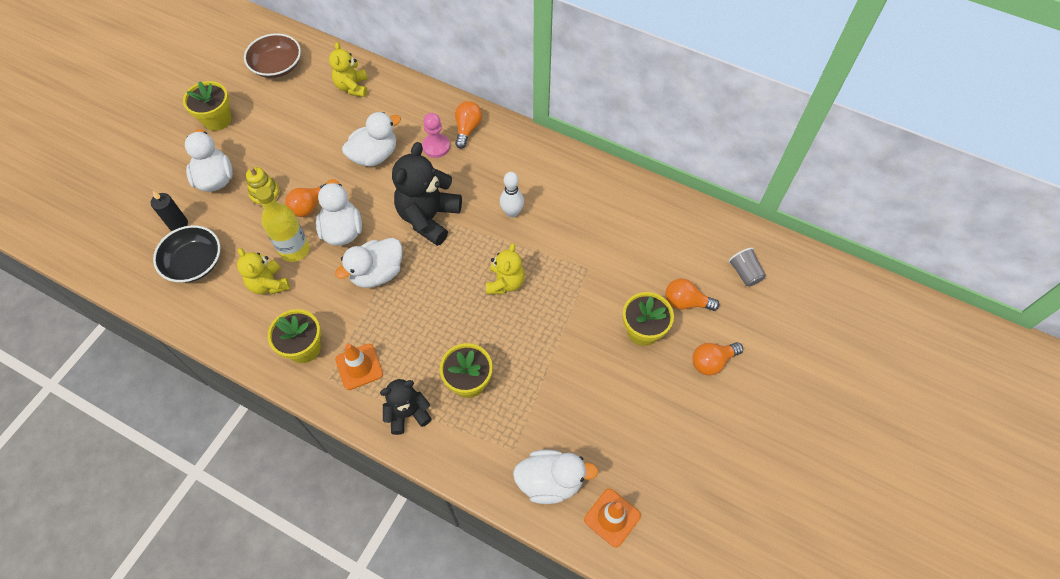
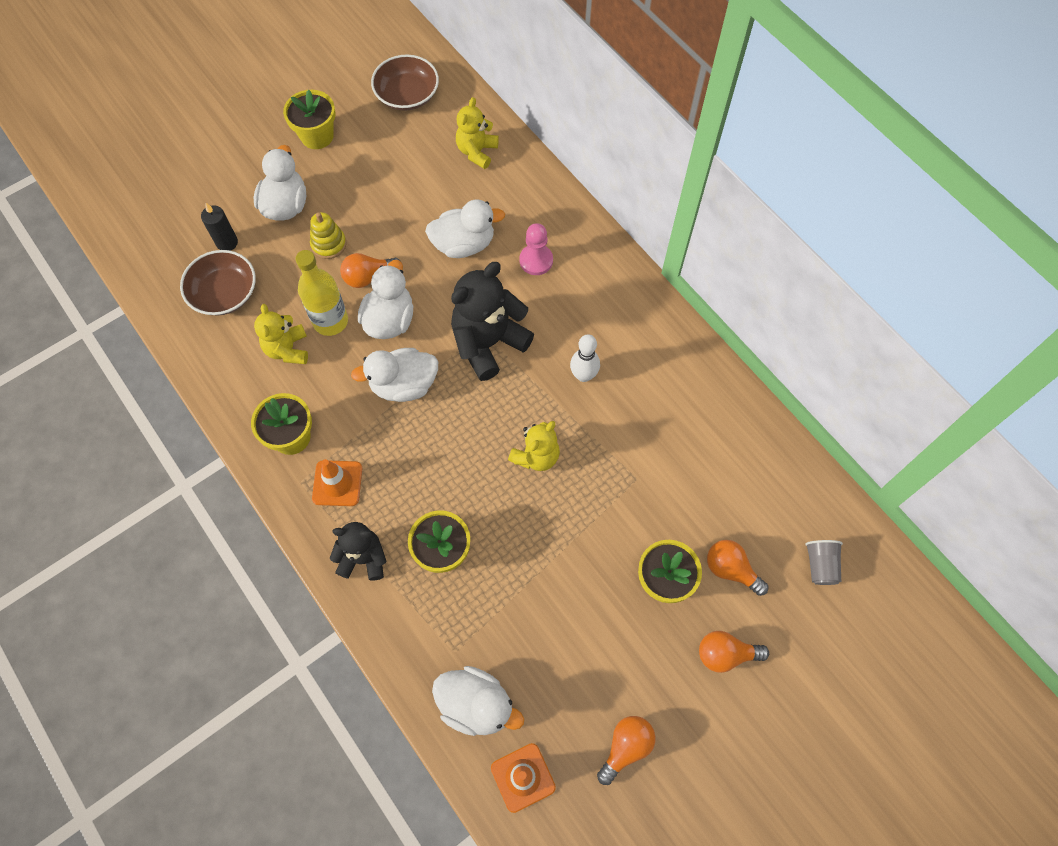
camera: 25 degrees right, 5 degrees up
(194, 262) = (224, 293): black bowl -> brown bowl
(467, 129) = (581, 253): orange light bulb -> orange light bulb (626, 747)

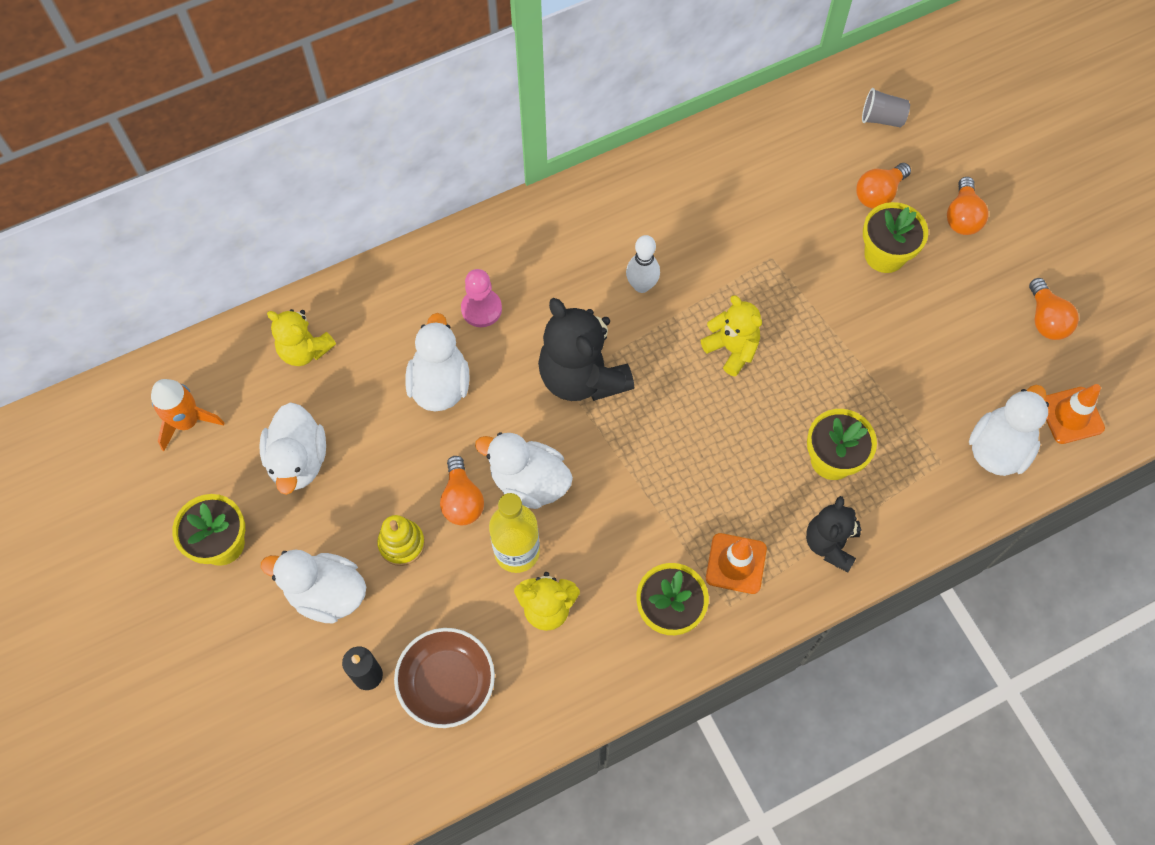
camera: 80 degrees left, 0 degrees up
(404, 385) = (621, 476): white duck -> white duck (298, 460)
(407, 95) = (187, 421): brown bowl -> orange rocket
(626, 747) = (1046, 319): orange light bulb -> orange light bulb turned 150 degrees counterclockwise

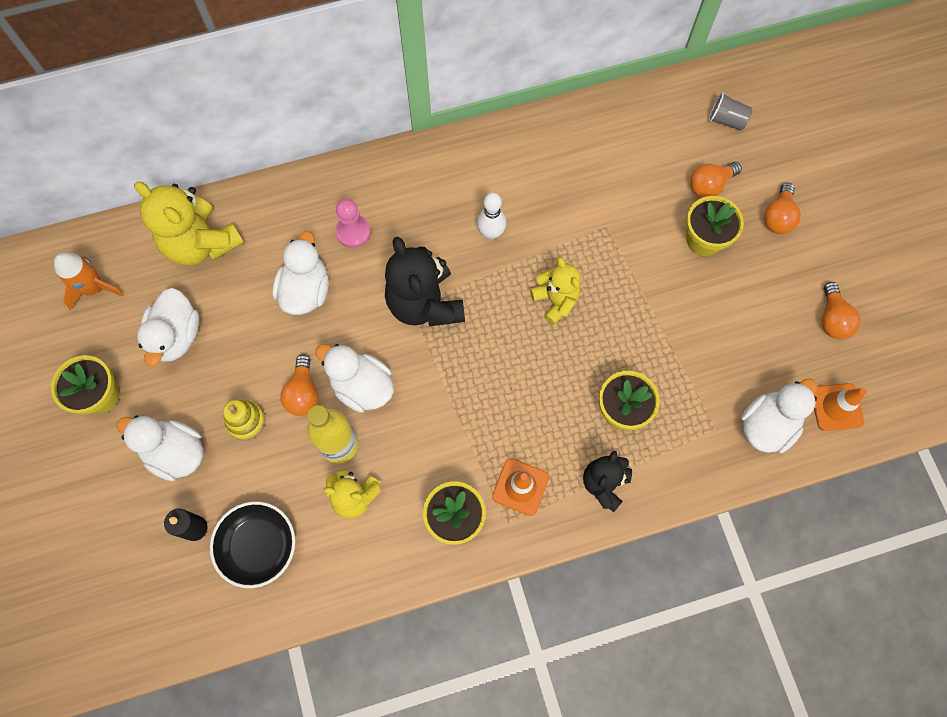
camera: 10 degrees right, 5 degrees up
(304, 350) = (201, 243): yellow teddy bear -> yellow teddy bear, size x1.65
(447, 683) = (258, 546): brown bowl -> black bowl

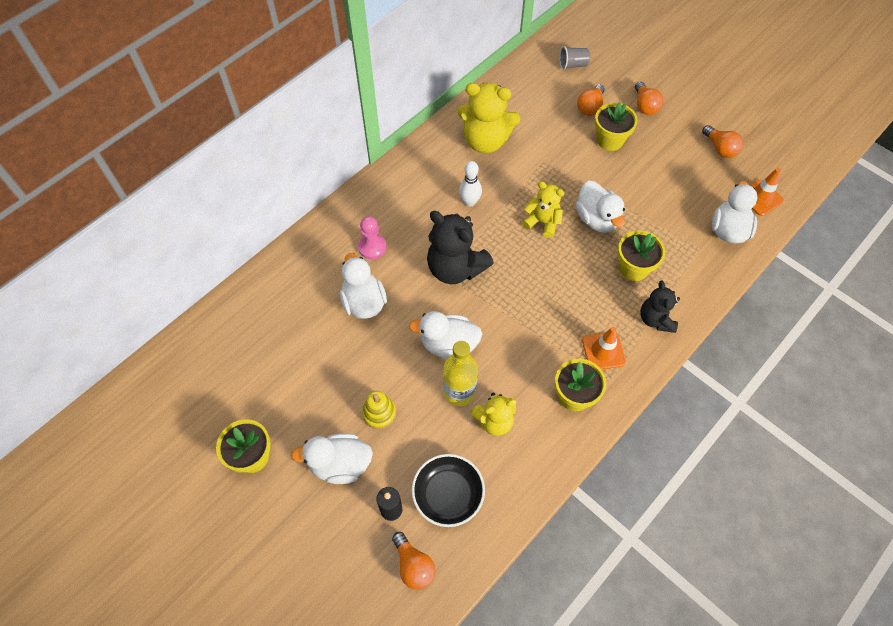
camera: 30 degrees left, 10 degrees down
(94, 288) = (196, 382): orange rocket -> none
(176, 336) = (285, 382): white duck -> white duck (596, 219)
(201, 243) = (262, 309): yellow teddy bear -> yellow teddy bear (485, 141)
(303, 392) = (409, 371): orange light bulb -> orange light bulb (413, 565)

